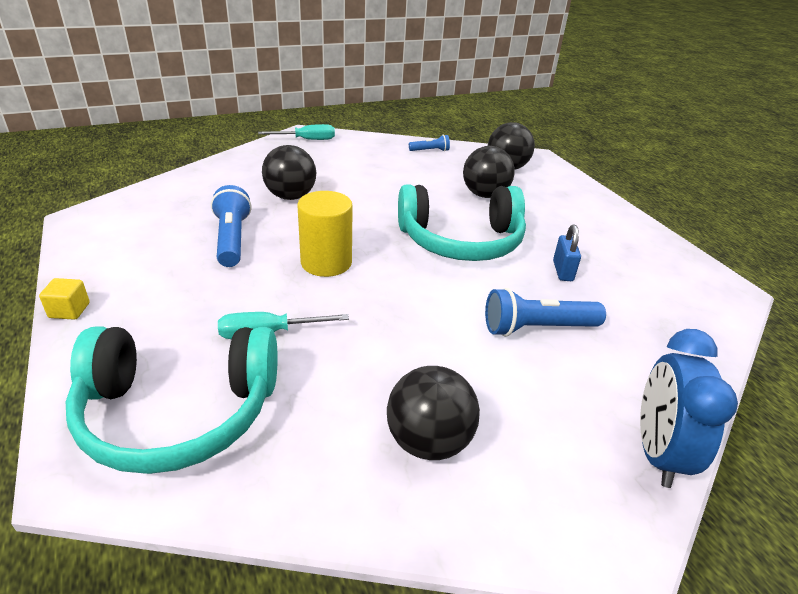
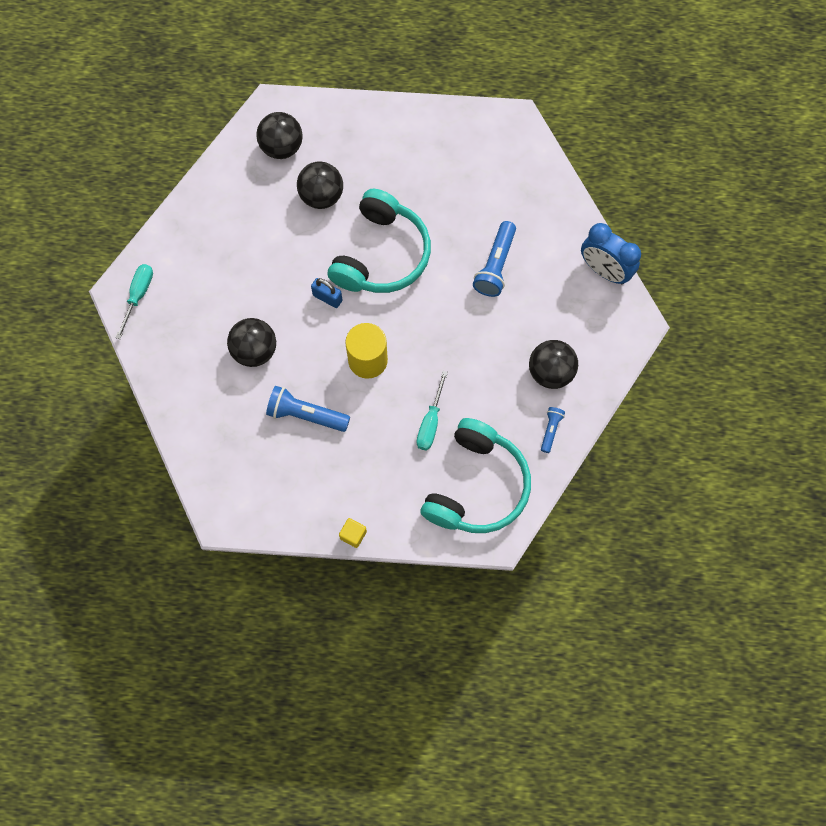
camera: 60 degrees left, 35 degrees up
(430, 151) = (216, 194): blue flashlight -> blue flashlight (550, 430)
(562, 271) = (448, 210): blue padlock -> blue padlock (327, 298)

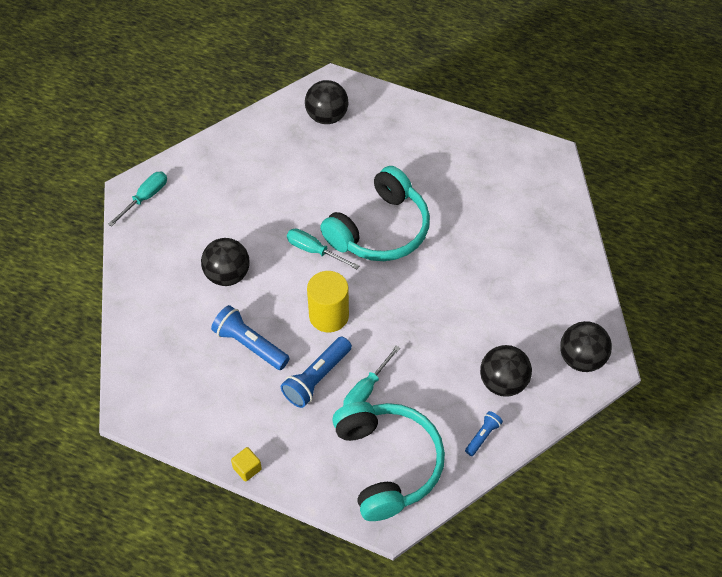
camera: 20 degrees right, 15 degrees down
(321, 196) = (345, 165): black ball -> black ball (581, 359)
(327, 298) = (314, 251): blue padlock -> turquoise screwdriver
(476, 486) = (387, 464): turquoise headphones -> turquoise headphones turned 60 degrees counterclockwise
(495, 266) = (485, 271): blue flashlight -> blue flashlight (316, 378)
(604, 271) = (591, 308): blue clock -> none

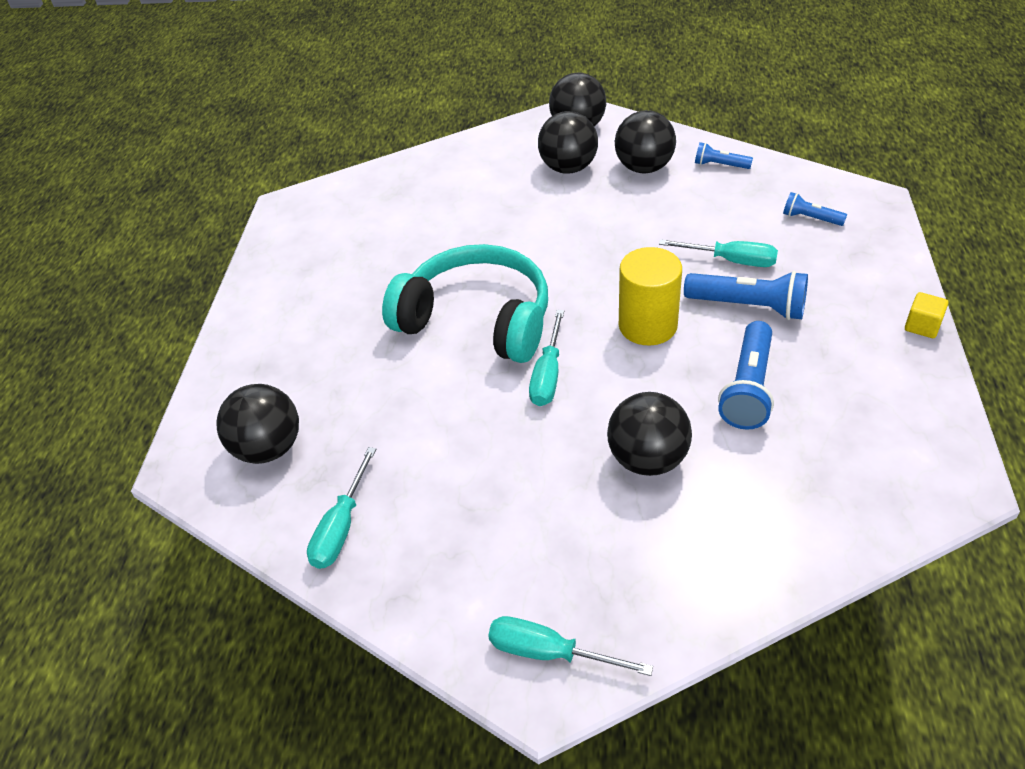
camera: 105 degrees left, 10 degrees down
(258, 137) = (341, 527): none -> turquoise screwdriver
(387, 464) = (810, 218): turquoise headphones -> blue flashlight
(525, 332) = (568, 168): none -> black ball

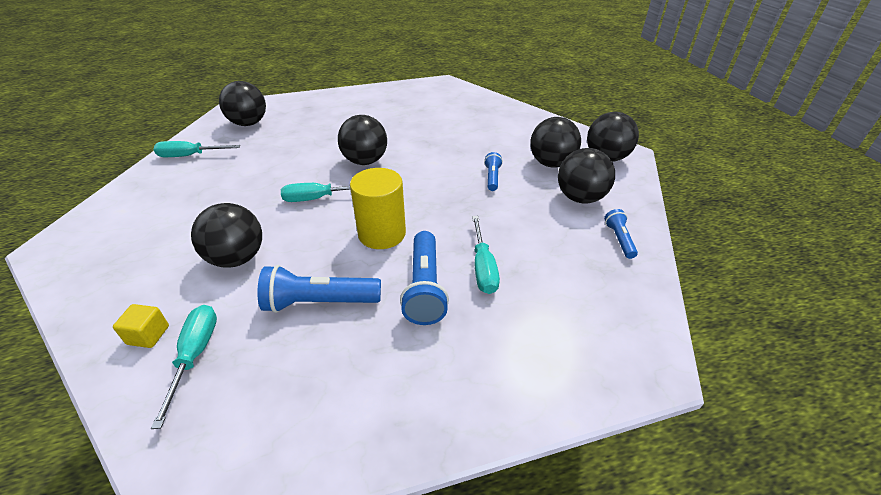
camera: 65 degrees right, 5 degrees down
(477, 320) = (365, 161): turquoise headphones -> black ball
(549, 652) = (76, 245): turquoise screwdriver -> turquoise screwdriver (195, 355)
(810, 218) = (579, 314): blue flashlight -> blue flashlight (492, 177)
(922, 326) = (442, 436): yellow cube -> yellow cube (148, 335)

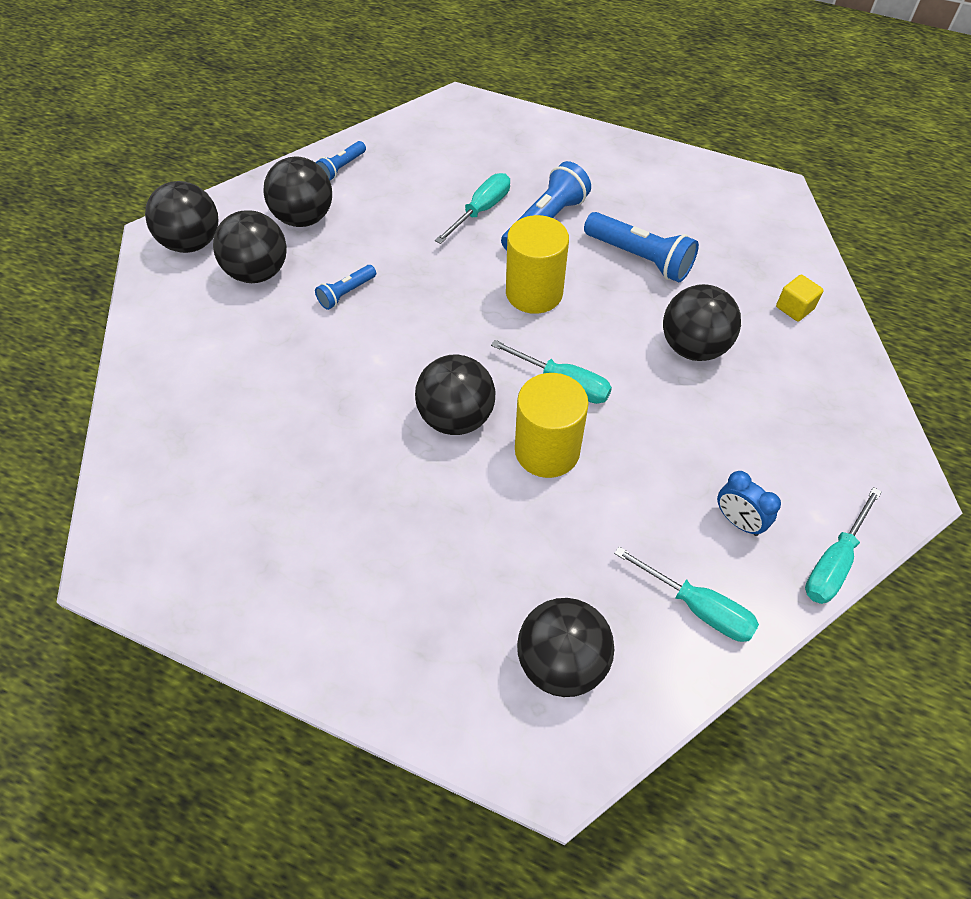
camera: 140 degrees left, 15 degrees up
(175, 189) = (738, 521): none -> blue clock
(195, 355) = (758, 269): turquoise screwdriver -> turquoise screwdriver (834, 562)
(304, 170) = (547, 450): none -> yellow cylinder

